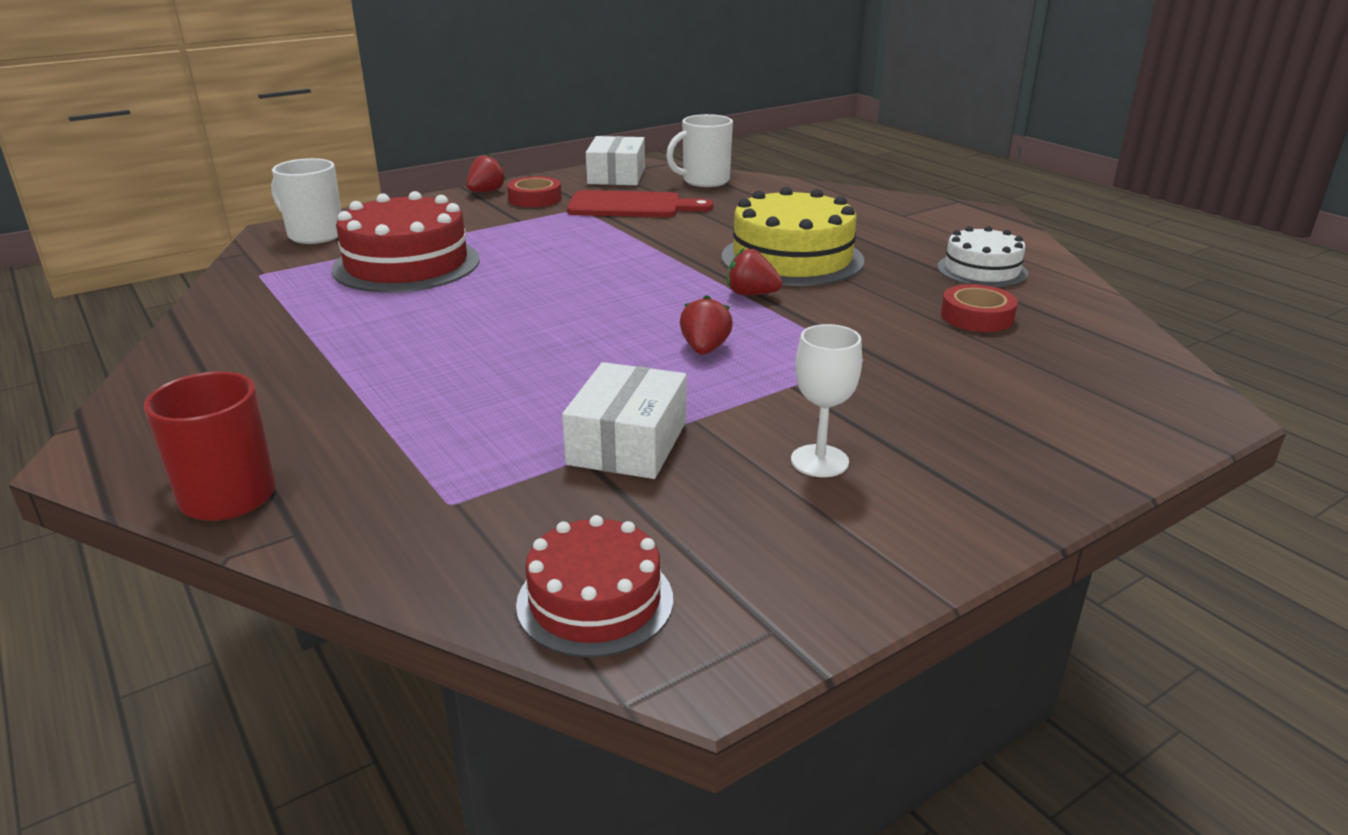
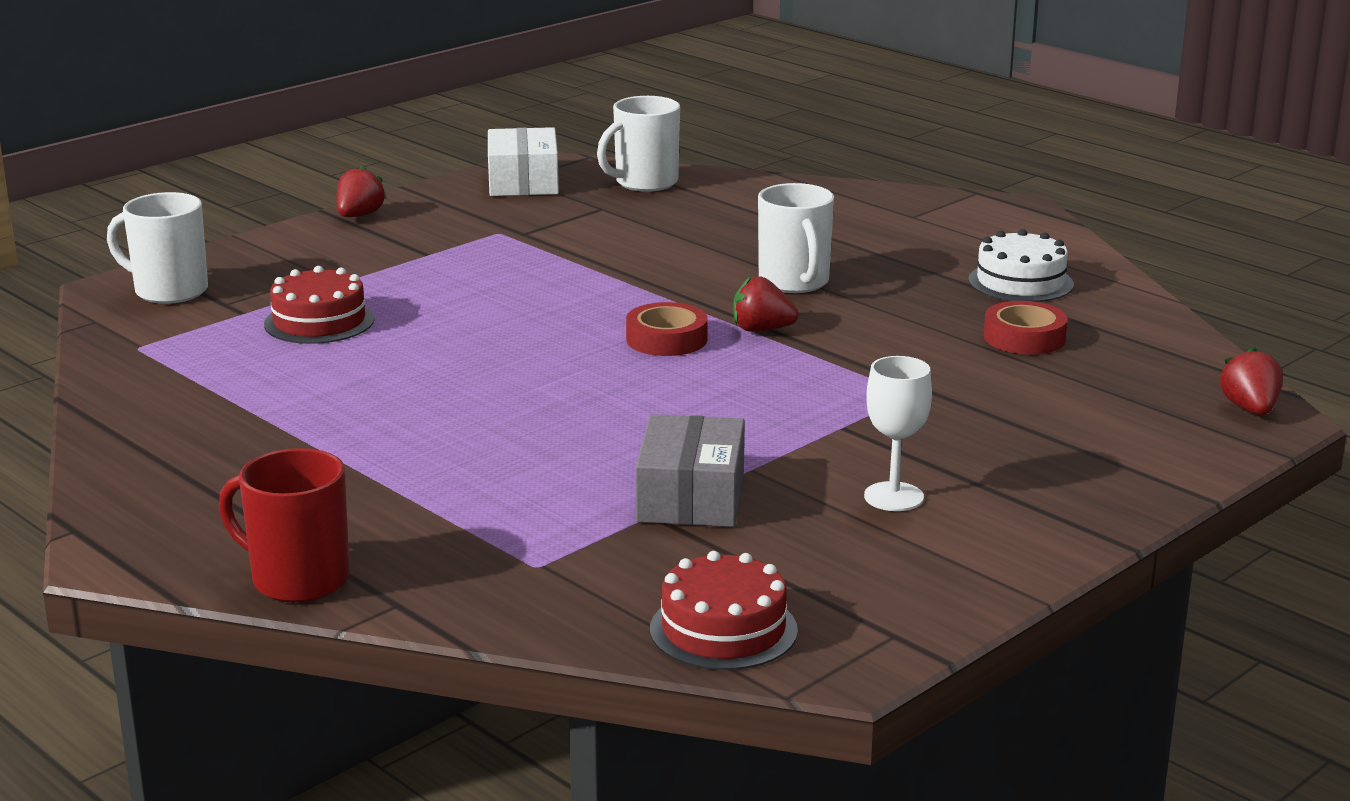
camera: 10 degrees left, 5 degrees down
(407, 264) = (319, 321): red cake -> red cake, size x0.60
(535, 199) = (431, 222): red tape -> red tape (666, 339)
(627, 443) = (691, 497): white box -> grey box
(631, 206) = (564, 225): red cutting board -> none
(705, 349) = (732, 396): red strawberry -> red strawberry (1250, 409)
(792, 258) = (794, 282): yellow cake -> white mug

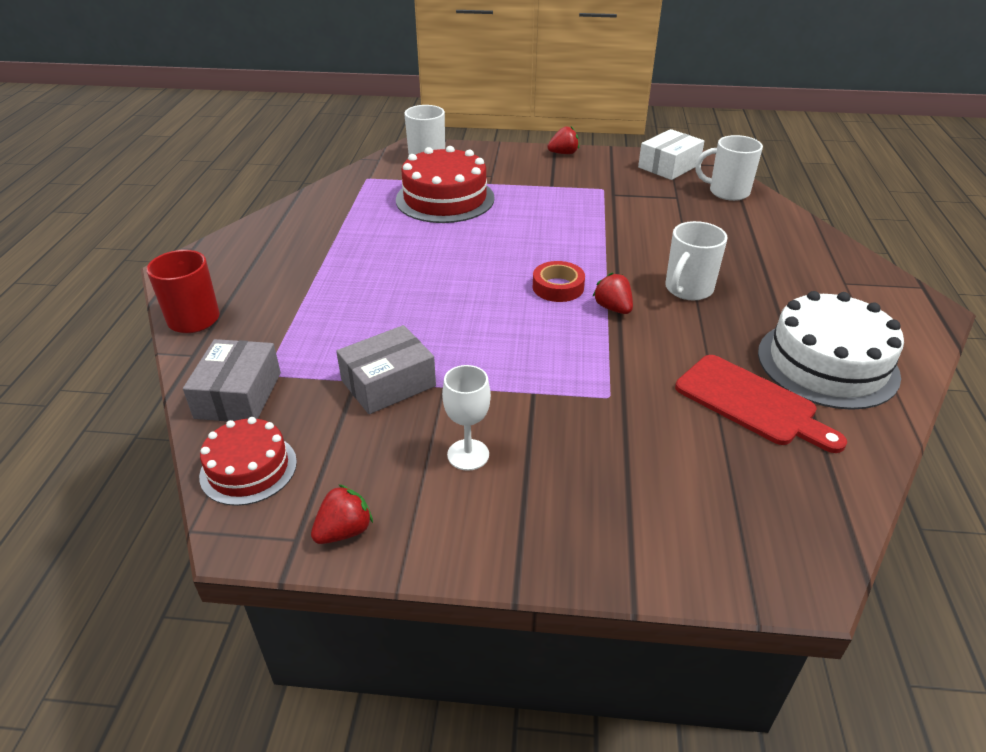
camera: 50 degrees right, 15 degrees up
(319, 321) = (445, 199): red cake -> red cake, size x1.67
(554, 596) = (238, 395): none -> grey box
(1020, 282) = (827, 363): white cake -> white cake, size x1.67
(1024, 338) = (751, 403): red tape -> red cutting board
(1250, 409) = (804, 562): red strawberry -> red strawberry (344, 531)

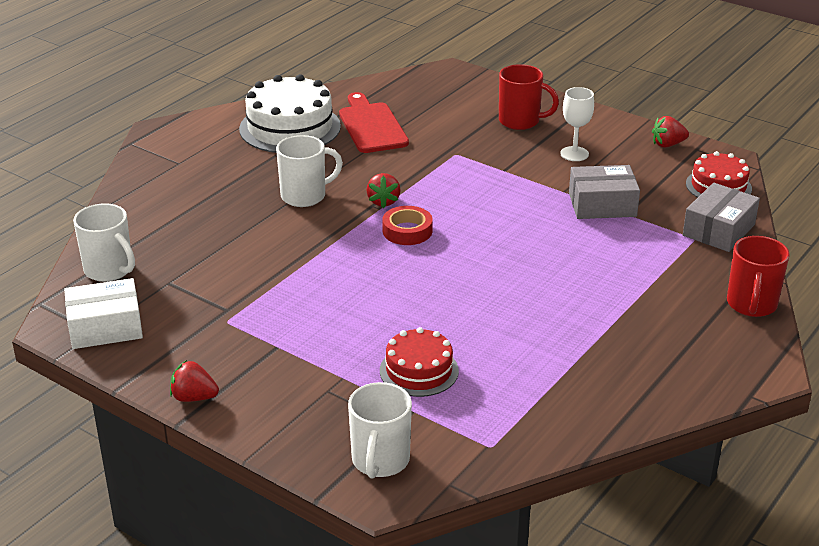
camera: 150 degrees left, 5 degrees down
(445, 199) = (419, 370): red cake -> red cake, size x0.60
(585, 493) = (520, 121): none -> red mug

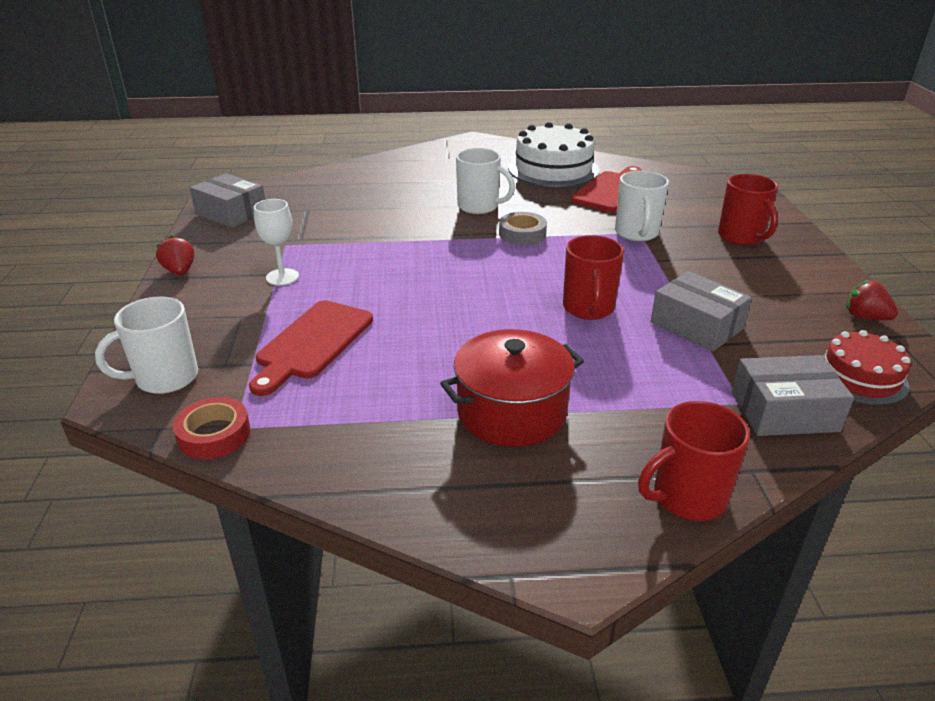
camera: 50 degrees right, 0 degrees up
(105, 327) = (231, 213): white box -> grey box
(109, 270) = (296, 189): white mug -> white mug (636, 233)
(383, 201) = (522, 234): red strawberry -> grey tape
(407, 231) = (499, 258): red tape -> red tape (214, 434)
(419, 370) = (312, 343): red cake -> red cutting board
(529, 232) = (588, 308): none -> red mug
(574, 154) = (746, 279): white goblet -> white goblet (282, 277)
(609, 323) = (511, 412): none -> red pot

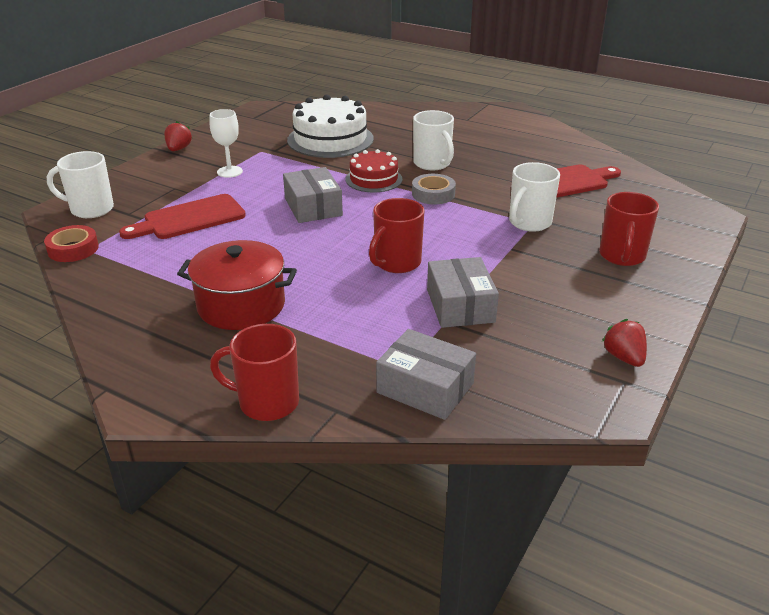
camera: 35 degrees right, 0 degrees up
(231, 213) = (257, 119): grey box -> grey box (313, 207)
(553, 169) = (542, 151): white cake -> white cake (330, 139)
(860, 377) = (532, 395): red cake -> red cake (373, 179)

